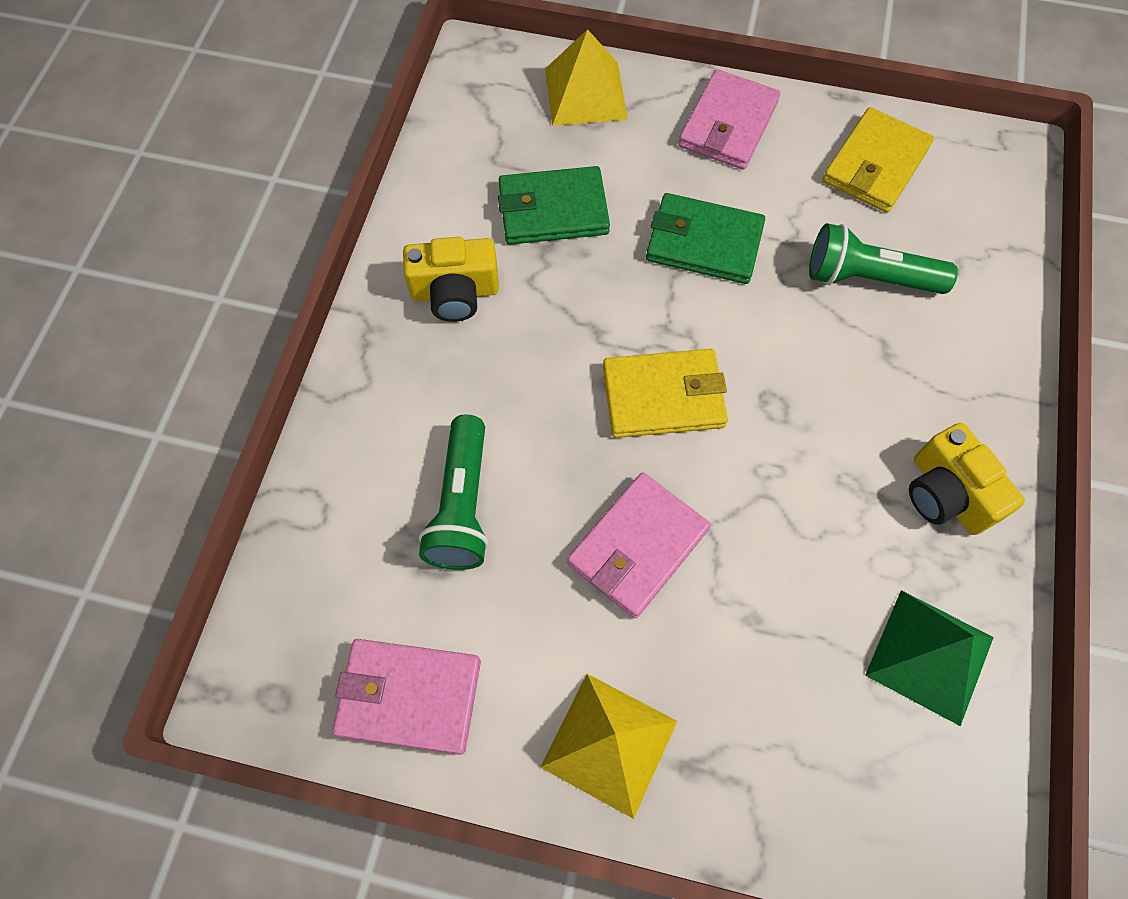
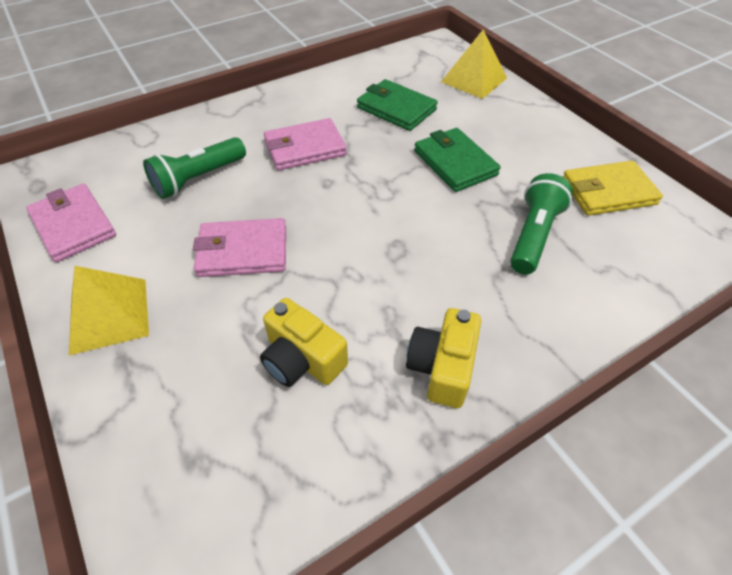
camera: 45 degrees right, 15 degrees down
(455, 292) = (310, 109): yellow camera -> yellow camera (302, 359)
(663, 397) = (344, 205): yellow wallet -> none
(728, 124) = (536, 128): pink wallet -> pink wallet (305, 148)
(868, 278) = (533, 235): green flashlight -> green flashlight turned 60 degrees clockwise
(930, 656) = (314, 436): green pyramid -> none

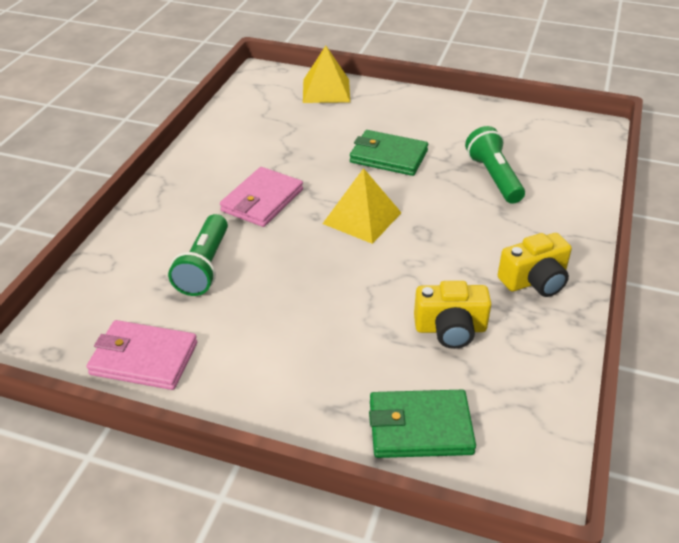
camera: 40 degrees left, 10 degrees down
(109, 315) = (277, 392): yellow pyramid -> yellow pyramid (362, 218)
(242, 251) = (317, 294): pink wallet -> none
(396, 108) = (295, 138): green wallet -> green wallet (420, 427)
(442, 367) = (534, 280): yellow camera -> yellow camera turned 90 degrees counterclockwise
(608, 192) = (504, 128): yellow wallet -> none

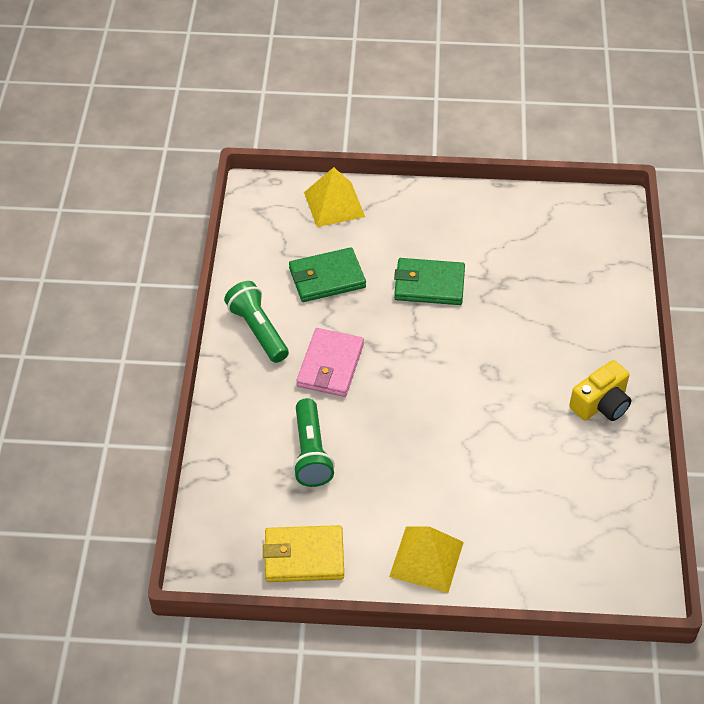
camera: 15 degrees left, 10 degrees up
(144, 358) = (304, 556): pink wallet -> yellow wallet
(362, 218) = (430, 366): yellow pyramid -> yellow pyramid (426, 559)
(420, 427) = (548, 565): green wallet -> green wallet (327, 278)
(450, 329) = (545, 469): yellow camera -> none
(493, 177) = (535, 291): green flashlight -> green flashlight (258, 330)

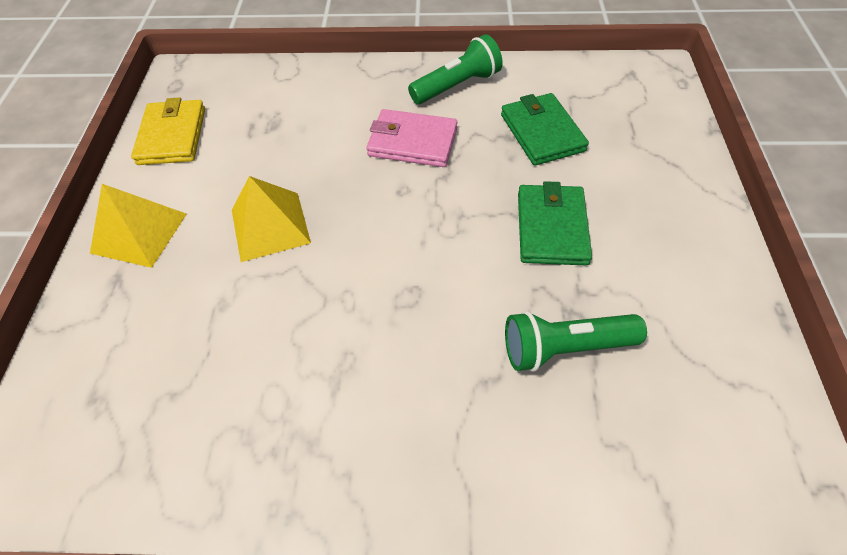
camera: 90 degrees right, 5 degrees up
(311, 453) = (296, 134): green flashlight -> green flashlight (564, 347)
(334, 204) = (664, 132): yellow pyramid -> yellow pyramid (270, 226)
(601, 404) = (347, 446): yellow camera -> none

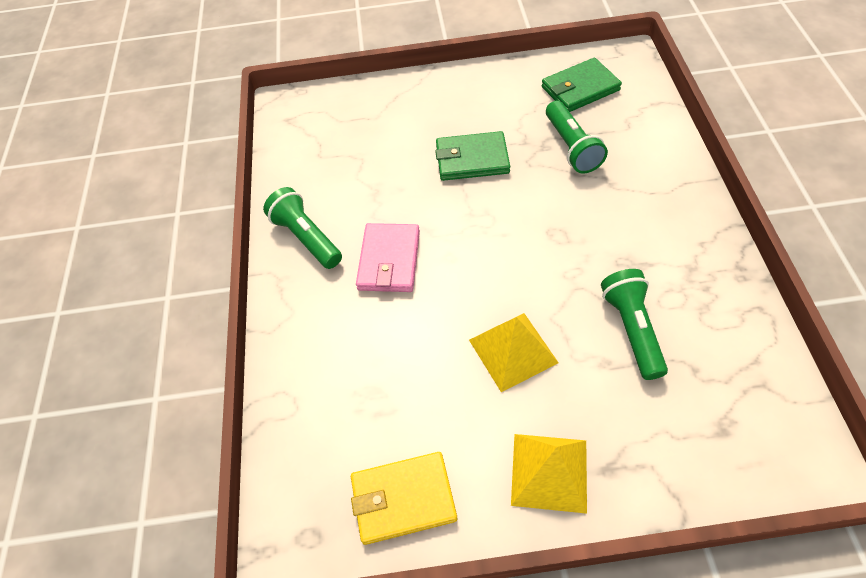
camera: 95 degrees left, 0 degrees up
(250, 342) = (631, 329): none -> green flashlight
(542, 132) = (368, 172): green wallet -> green wallet (580, 89)

